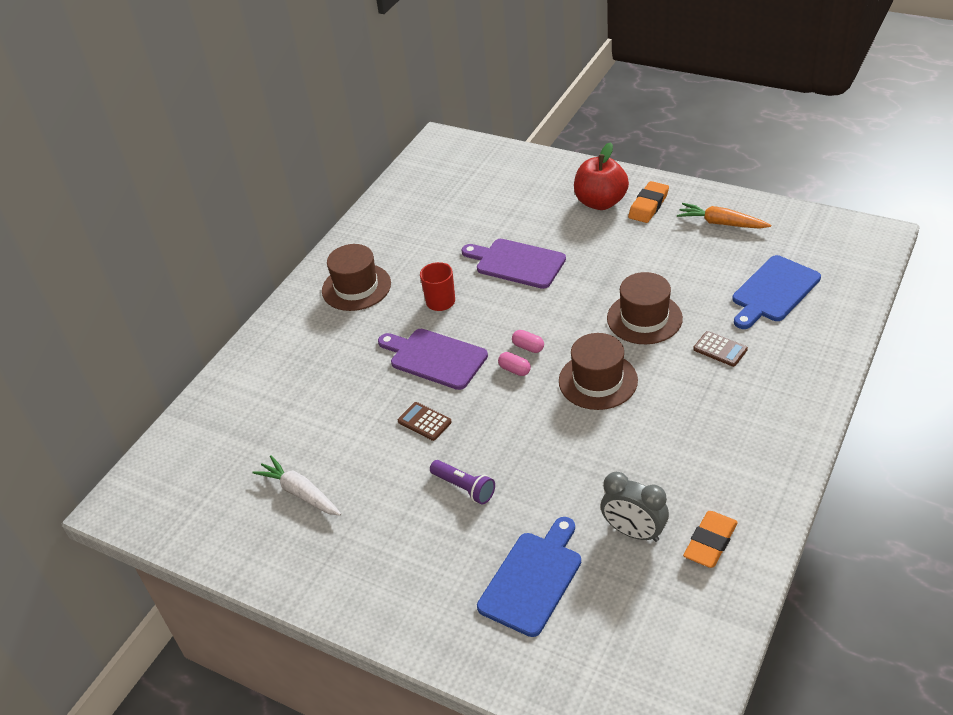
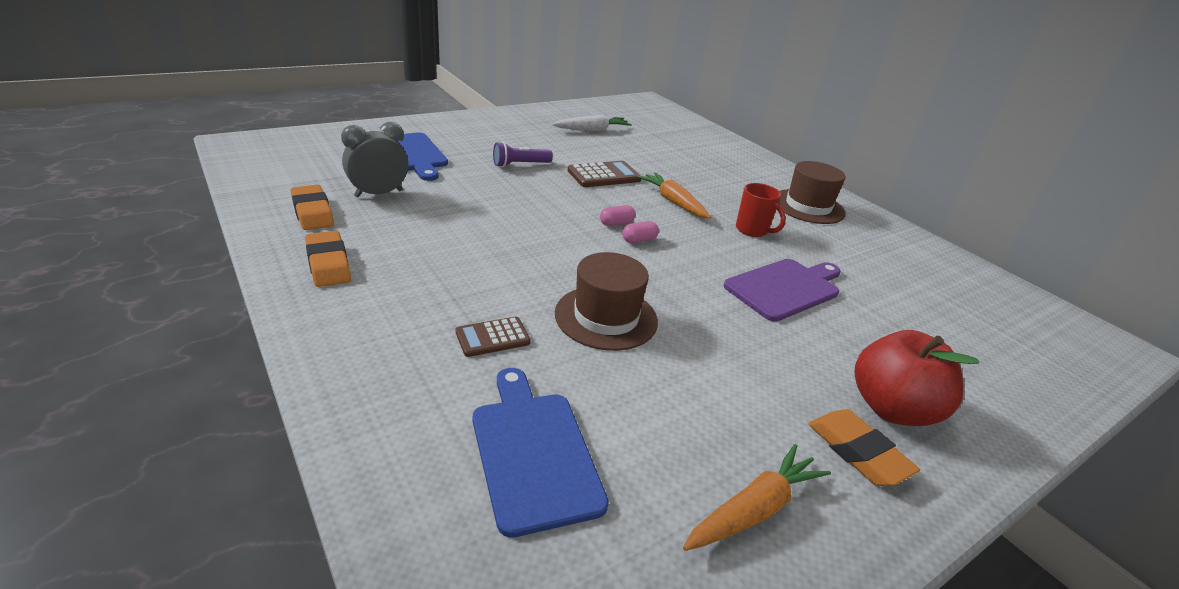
camera: 110 degrees right, 10 degrees down
(424, 422) = (604, 175): brown calculator -> brown calculator, size x1.54
(435, 358) = (673, 202): purple cutting board -> orange carrot
(598, 381) = (550, 250): brown hat -> none
(752, 471) = (328, 264): none -> orange eraser

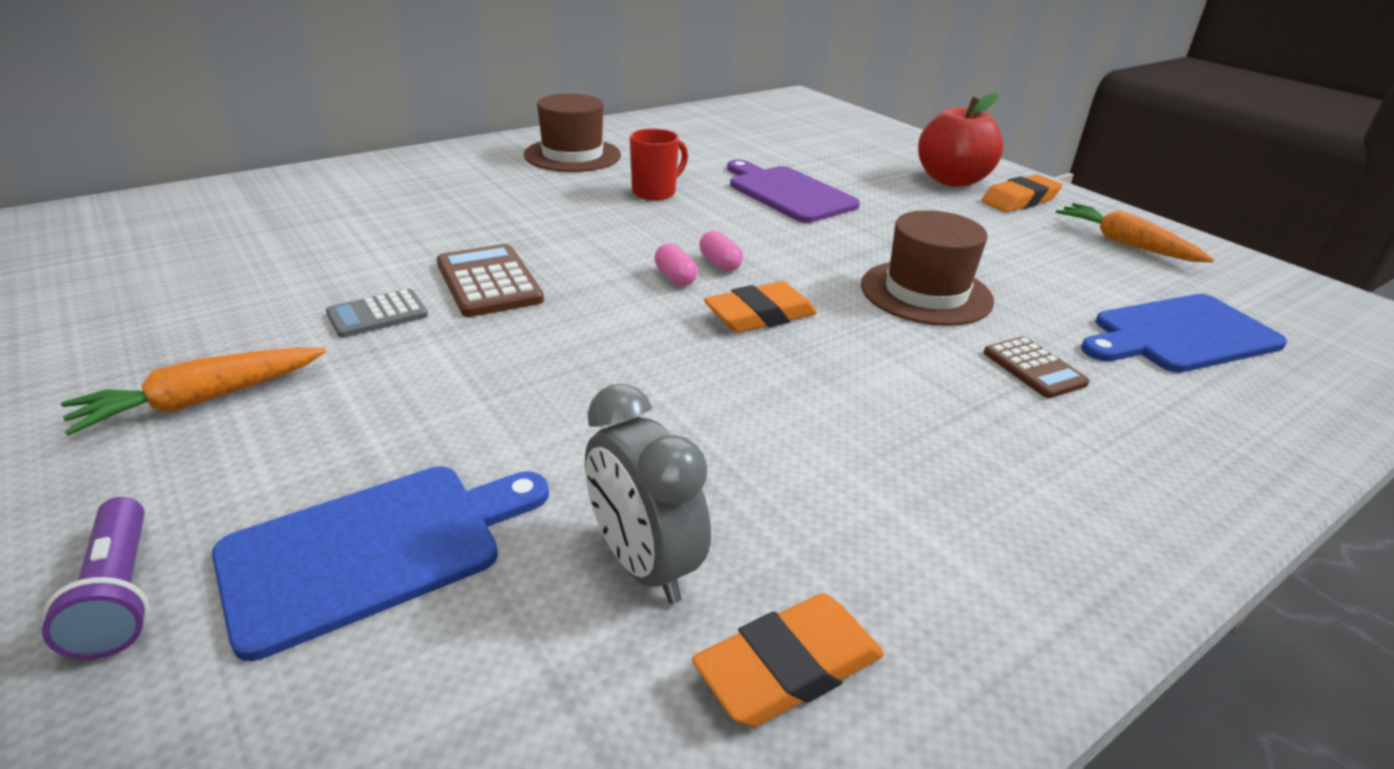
camera: 90 degrees left, 0 degrees up
(328, 264) = (984, 571): orange eraser -> orange eraser (760, 316)
(520, 165) = (441, 370): purple flashlight -> purple flashlight (119, 595)
(569, 153) = (377, 315): none -> grey calculator
(592, 130) = (236, 287): white carrot -> none
(673, 202) = (584, 232): orange carrot -> orange carrot (203, 400)

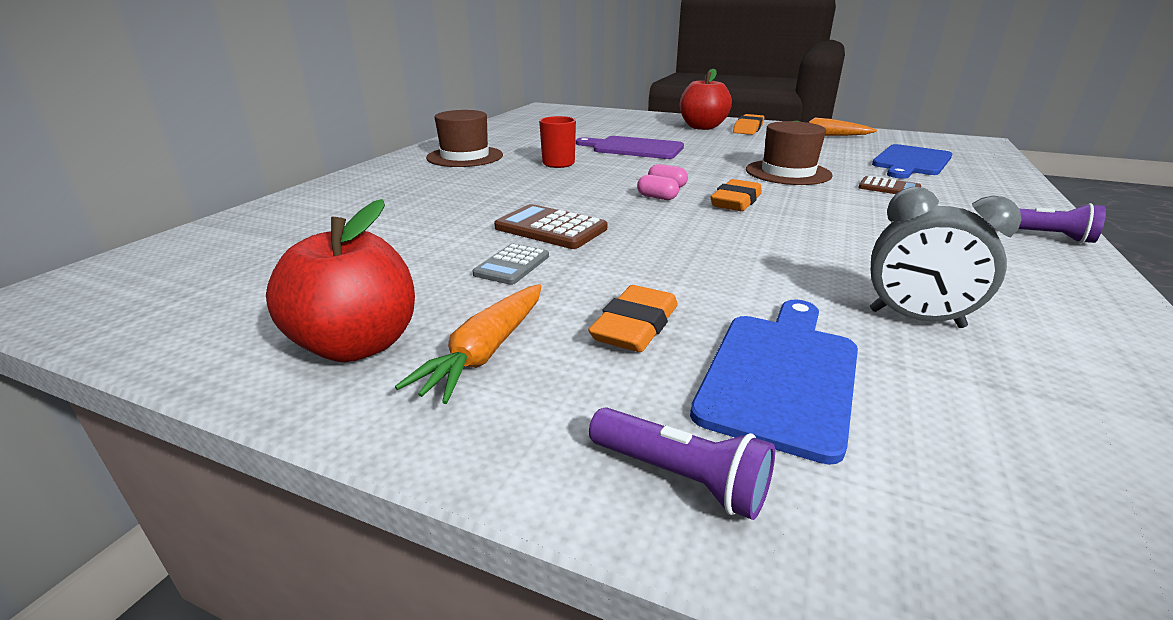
camera: 30 degrees left, 5 degrees down
(137, 351) = (357, 345): none -> red apple
(789, 668) = (1052, 329): orange eraser -> orange eraser (635, 326)
(1115, 539) = (1041, 236): none -> purple flashlight

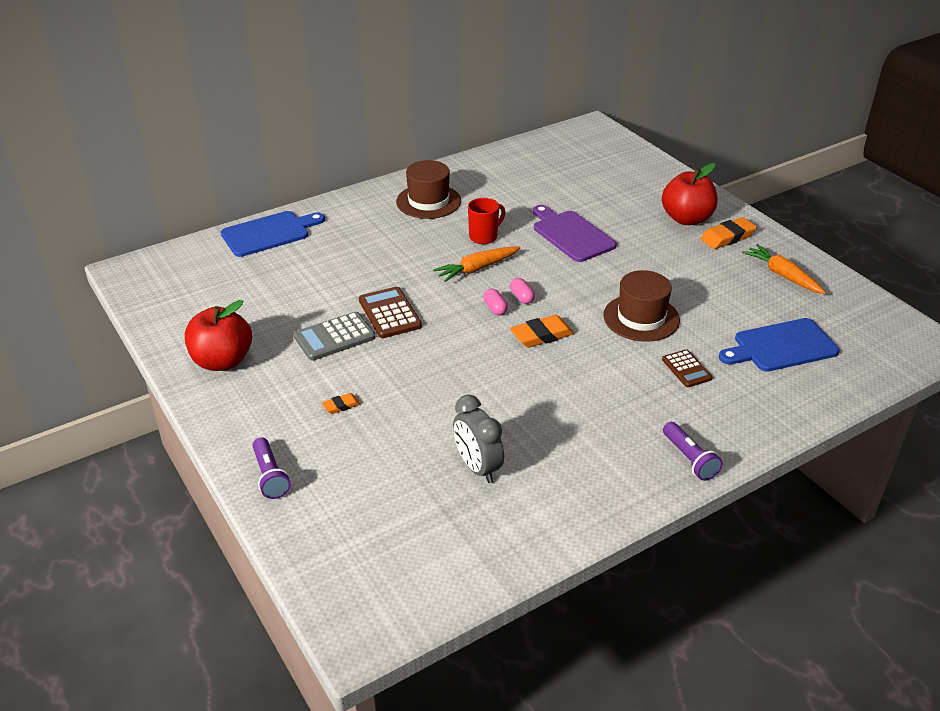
camera: 35 degrees right, 10 degrees up
(486, 351) = (266, 389): orange carrot -> orange carrot (477, 269)
(512, 265) = (334, 337): grey calculator -> grey calculator, size x1.54
(635, 326) = (341, 406): orange eraser -> orange eraser, size x0.54
(780, 375) = (364, 460): blue cutting board -> blue cutting board (269, 233)

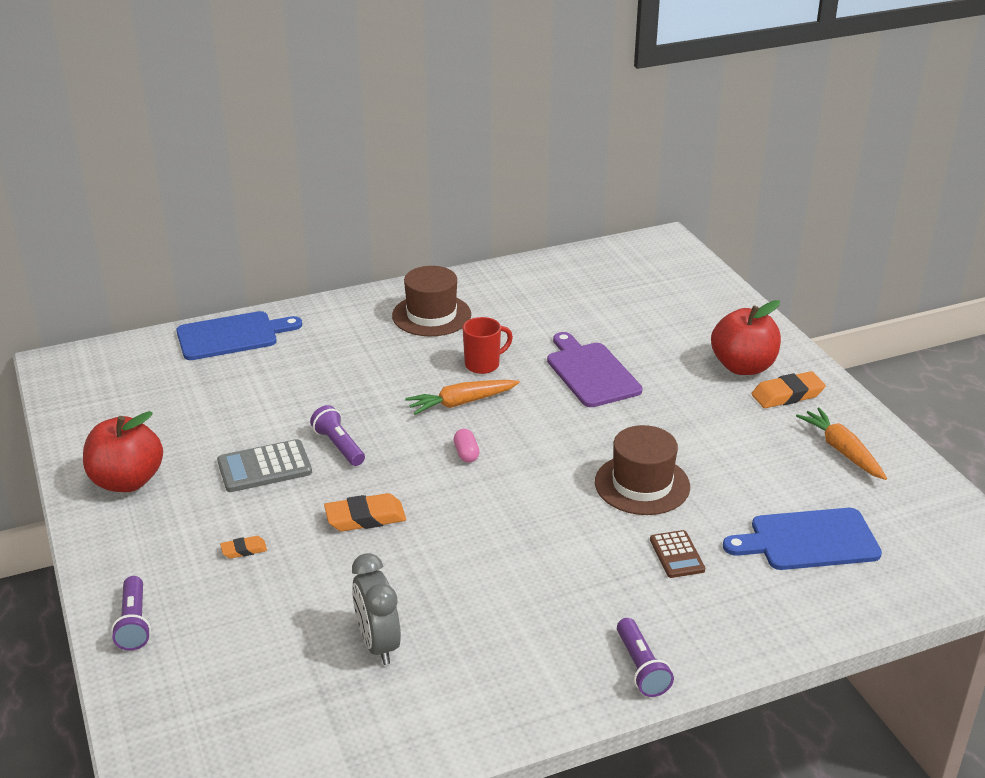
camera: 10 degrees right, 5 degrees down
(390, 313) = (339, 446): brown calculator -> purple flashlight
(522, 297) = (503, 443): pink capsule -> none
(542, 335) = (511, 493): orange eraser -> orange eraser (365, 518)

